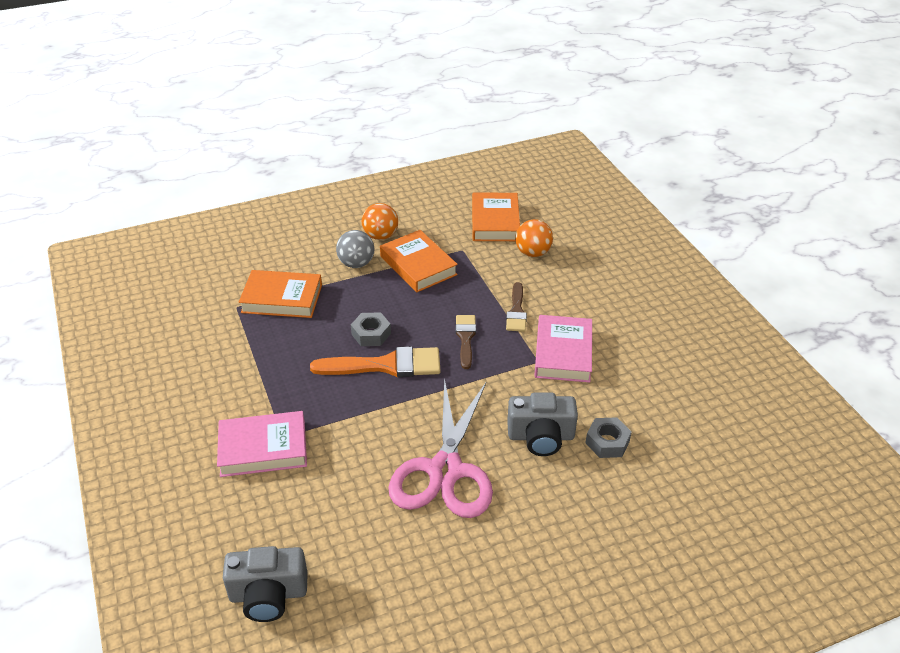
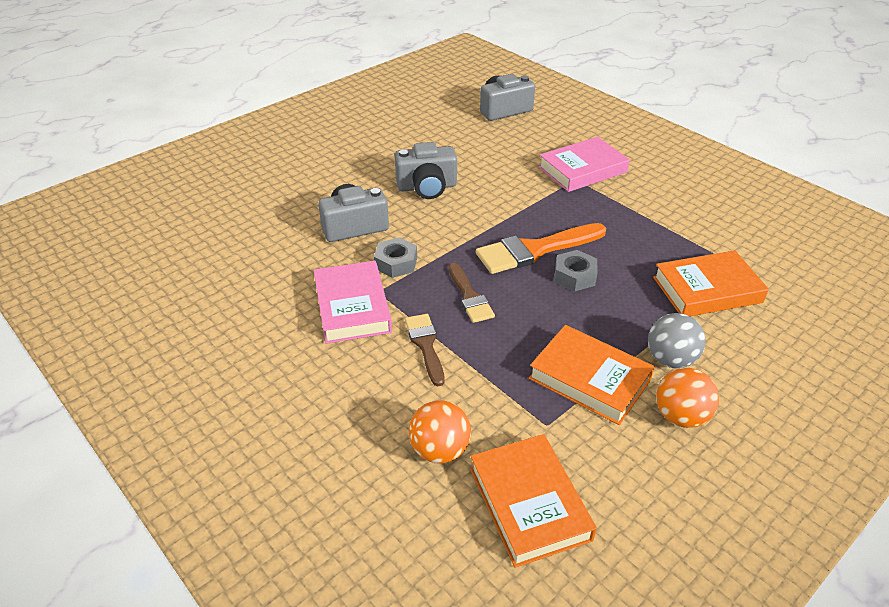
camera: 160 degrees right, 0 degrees up
(445, 470) = (427, 187): pink scissors -> grey camera
(607, 442) = (290, 235): grey nut -> grey nut (396, 263)

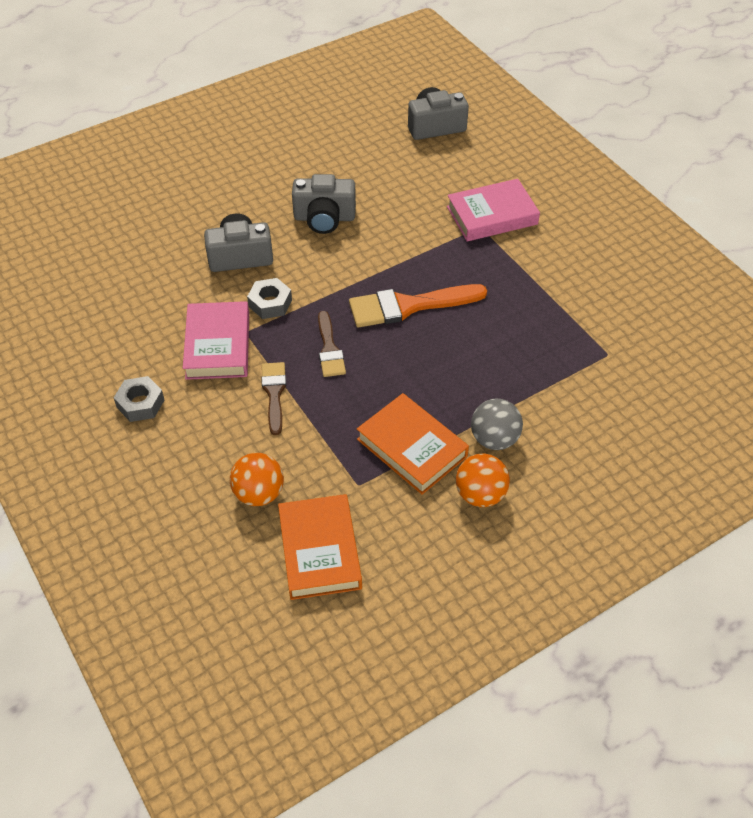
camera: 10 degrees right, 10 degrees up
(575, 276) = (437, 340): grey nut -> grey nut (140, 404)
(707, 290) = (561, 372): orange book -> none

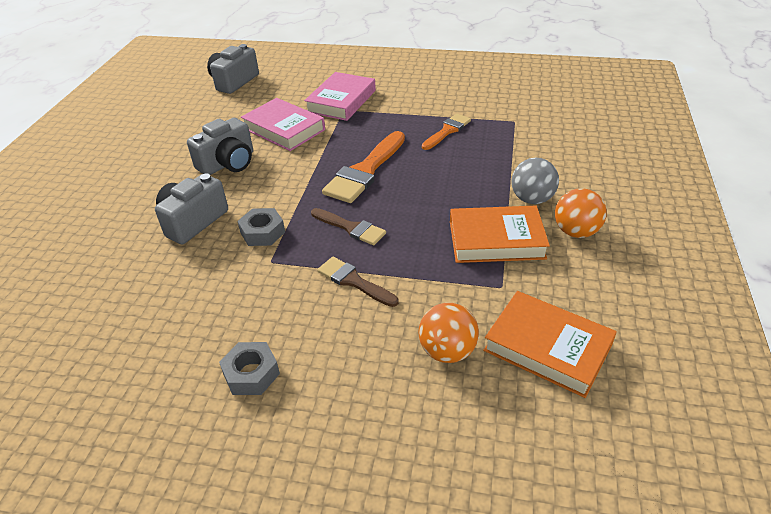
camera: 45 degrees left, 10 degrees down
(218, 345) = (260, 285): pink book -> pink book (284, 129)
(532, 318) = (447, 131): none -> orange brush

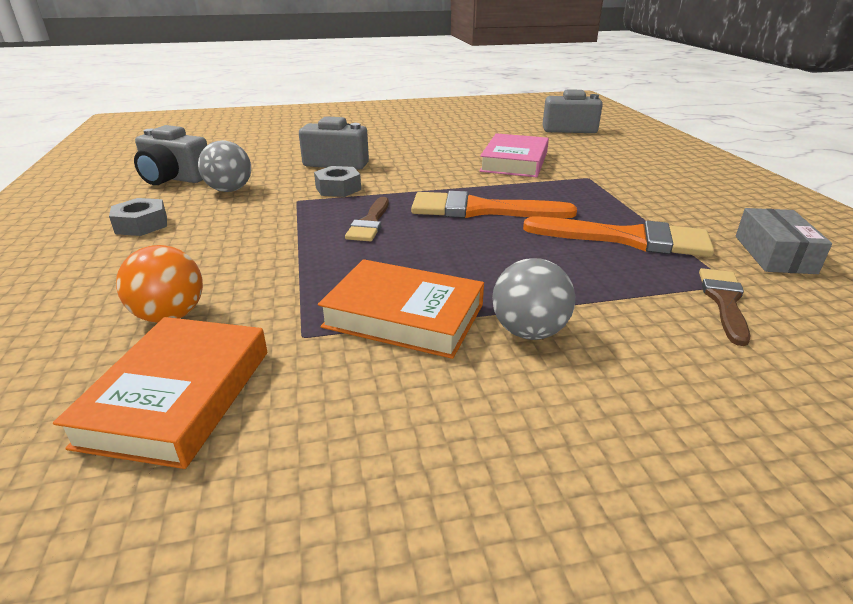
camera: 65 degrees right, 10 degrees down
(205, 304) = (229, 190): none -> grey ball
(228, 163) = (433, 155): grey camera -> grey camera (174, 178)
(341, 101) = (604, 173): pink book -> none
(354, 281) = (280, 241): brown brush -> brown brush (724, 301)
(447, 131) = (627, 239): orange brush -> orange brush, size x1.67
(491, 96) = (774, 254): none -> grey box
(496, 240) = (404, 316): orange book -> orange book turned 45 degrees counterclockwise
(576, 232) = (474, 389): orange ball -> none

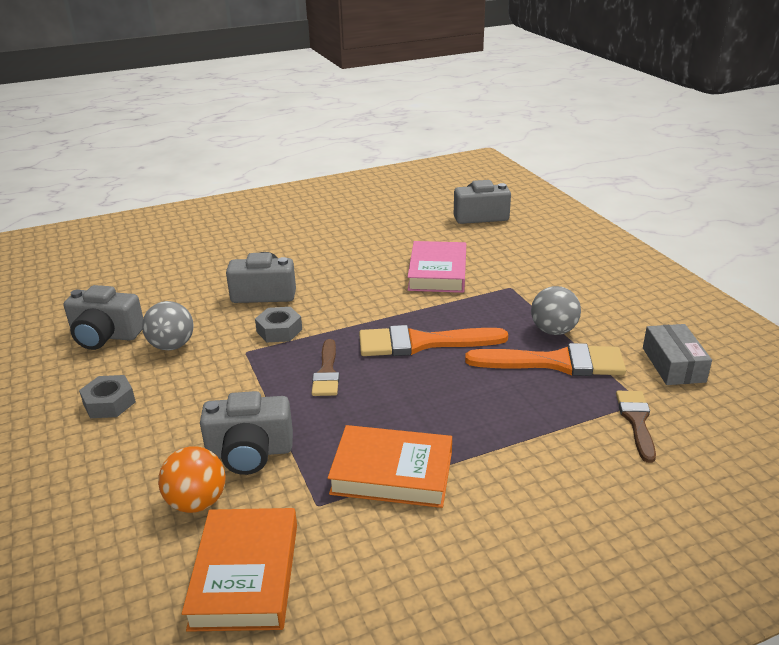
camera: 10 degrees left, 0 degrees up
(254, 279) = (250, 452): none -> grey camera
(529, 332) = (494, 473): grey ball -> grey ball (553, 331)

